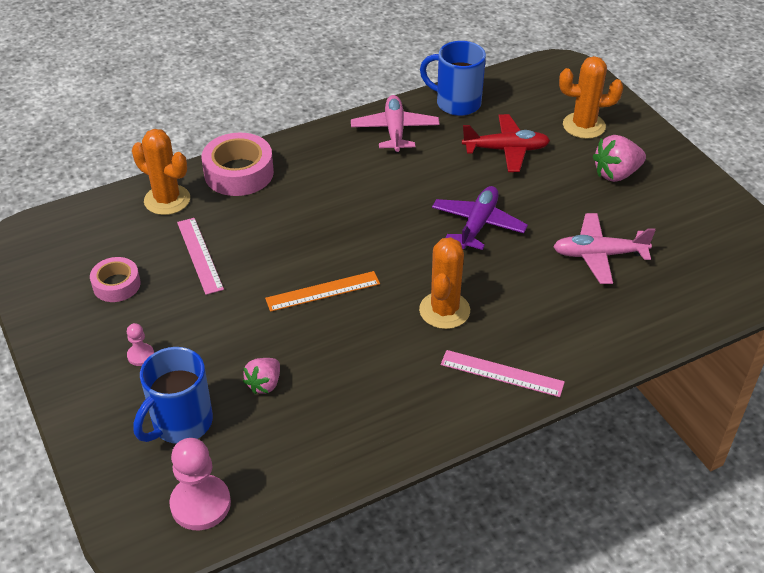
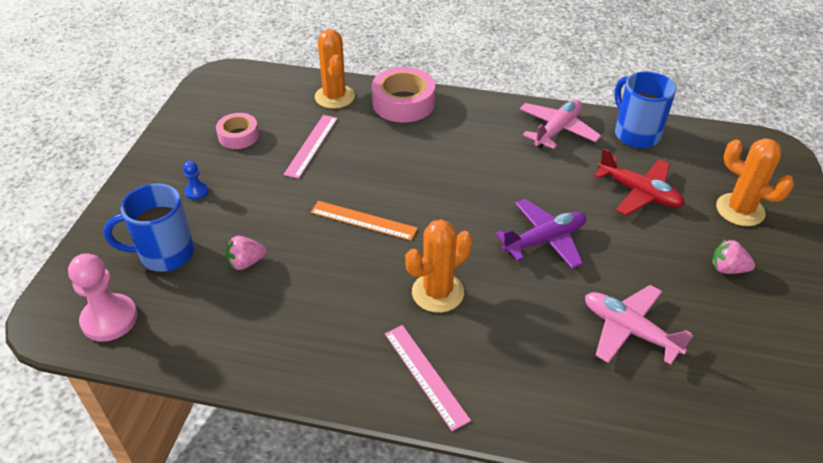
camera: 40 degrees right, 0 degrees up
(141, 355) = (197, 192): pink pawn -> blue pawn
(616, 174) = (727, 269): pink strawberry -> pink strawberry, size x0.66

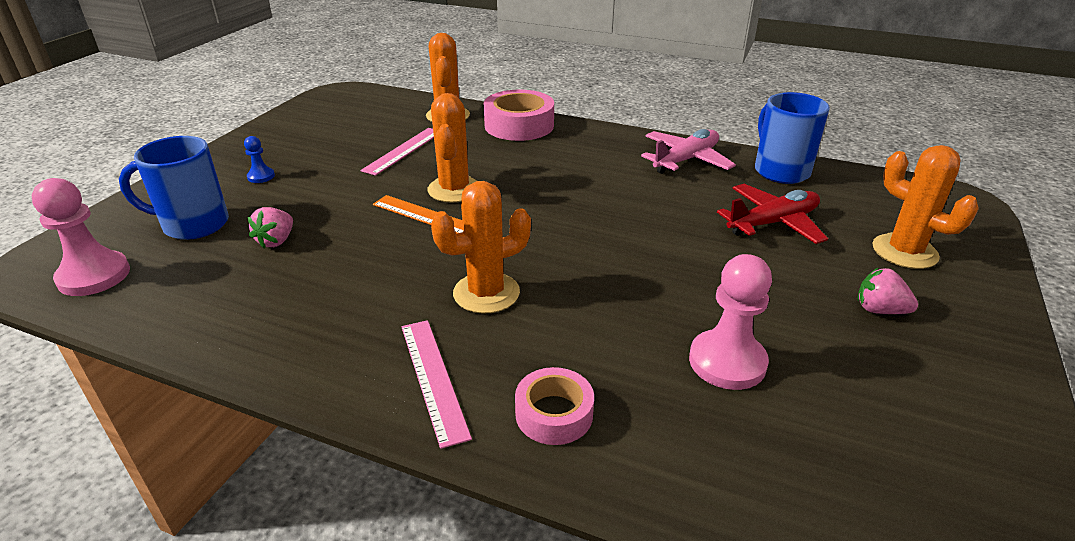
camera: 10 degrees right, 10 degrees down
(238, 136) = (331, 137): pink tape -> pink tape (554, 414)
(246, 262) = (276, 241): pink strawberry -> pink strawberry turned 60 degrees counterclockwise
(373, 187) = (454, 189): none -> orange cactus
(544, 240) = (639, 256): purple plane -> none
(629, 330) = (727, 362): pink plane -> pink pawn
(639, 193) = (773, 223): red plane -> red plane turned 75 degrees counterclockwise

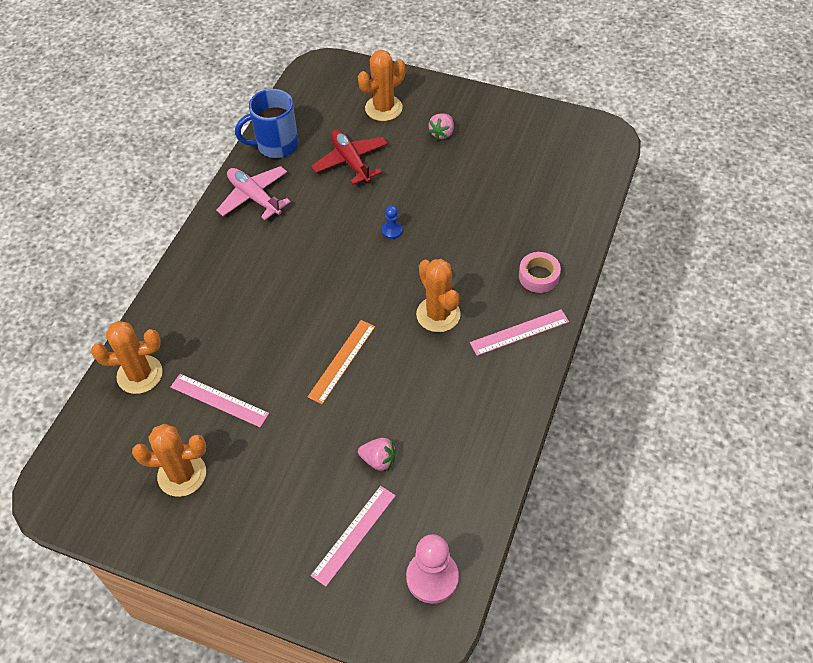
camera: 90 degrees left, 20 degrees up
(193, 224) = (354, 534): blue mug -> pink ruler
(261, 176) = (266, 510): blue pawn -> blue pawn (392, 231)
(454, 189) = (297, 349): orange cactus -> orange cactus (182, 474)
(519, 125) = (172, 312): pink tape -> none
(727, 362) = (491, 203): pink pawn -> none

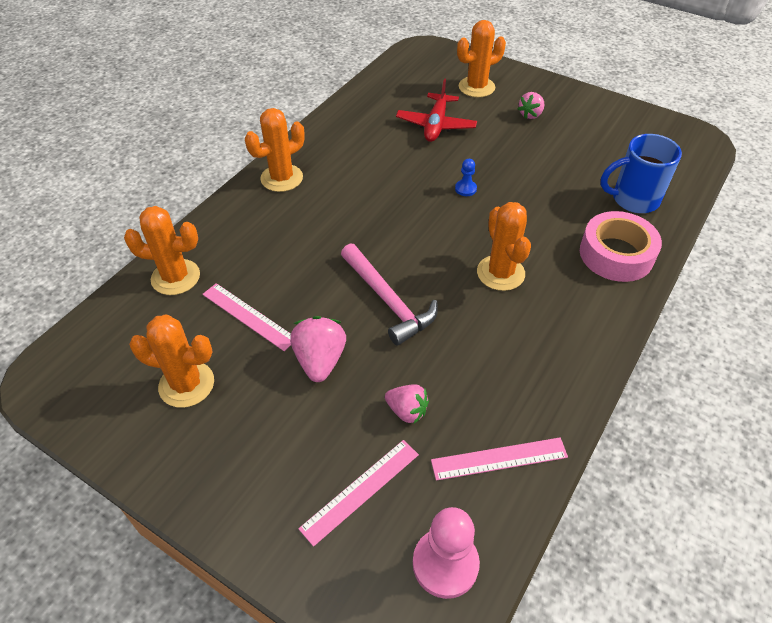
camera: 10 degrees right, 5 degrees down
(212, 250) = (282, 178): none -> orange cactus
(254, 197) = (335, 140): pink plane -> none
(276, 145) = (367, 102): blue mug -> blue mug (633, 199)
(294, 429) = (320, 360): none -> pink strawberry
(342, 361) = (388, 301): orange ruler -> pink hammer
(351, 162) = (436, 125): red plane -> red plane turned 150 degrees counterclockwise
(519, 332) = (588, 305): pink ruler -> pink ruler (499, 459)
(538, 276) = (616, 254): pink tape -> pink tape, size x1.64

